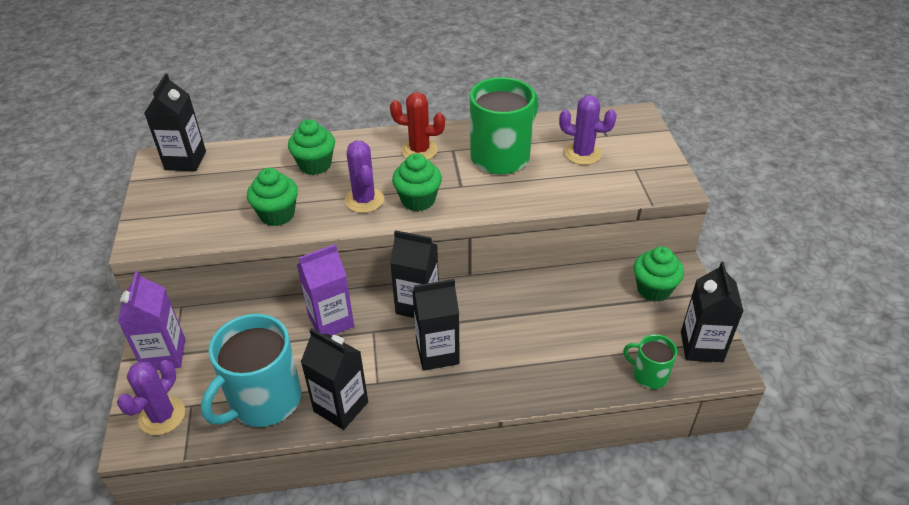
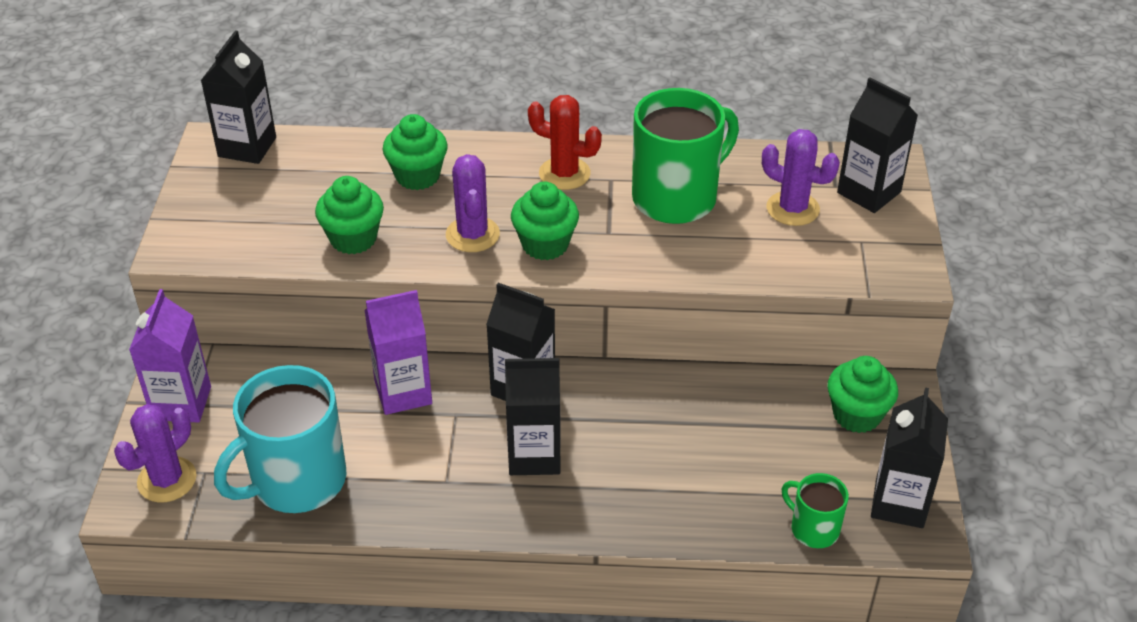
camera: 10 degrees right, 0 degrees up
(341, 407) = (393, 504): black carton -> black carton (869, 192)

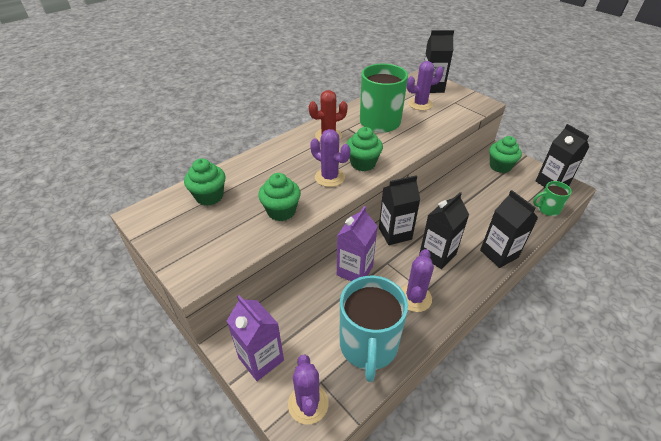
camera: 45 degrees left, 0 degrees up
(247, 147) = (164, 206): black carton -> black carton (499, 254)
(417, 176) = (270, 170): green cupcake -> green cupcake (209, 196)
(423, 478) = (415, 298): none -> purple cactus

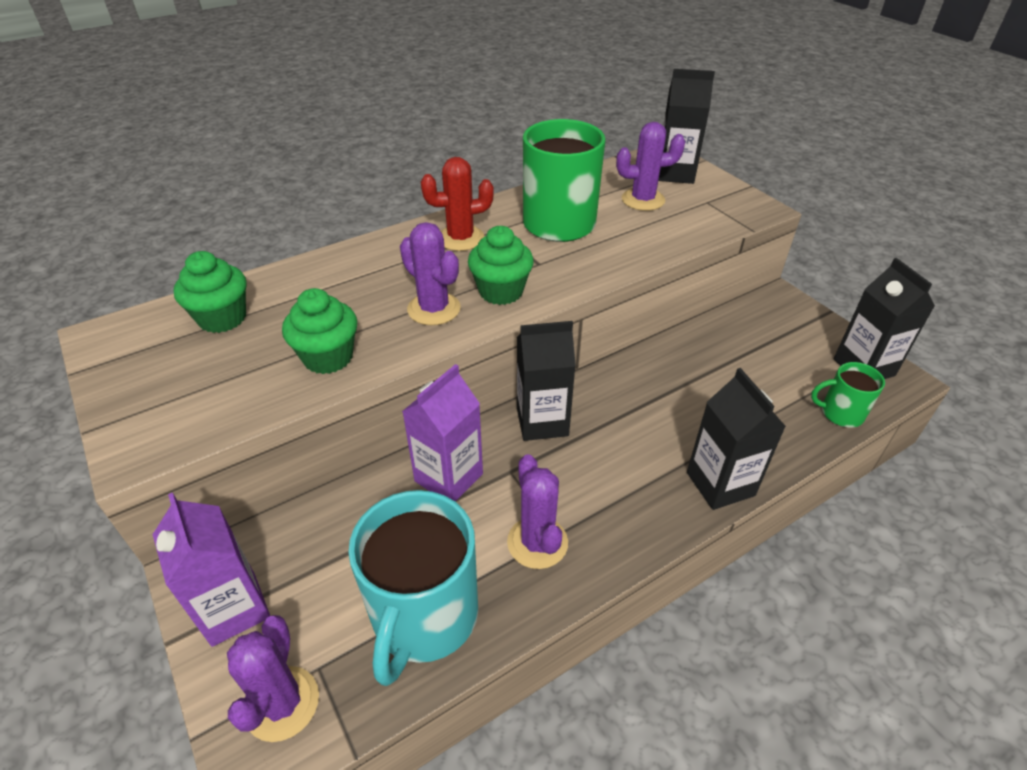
camera: 10 degrees right, 0 degrees up
(415, 298) = (537, 542): purple cactus -> purple cactus turned 45 degrees counterclockwise
(437, 255) = (605, 470): black carton -> none
(500, 166) = (774, 325): green cupcake -> none

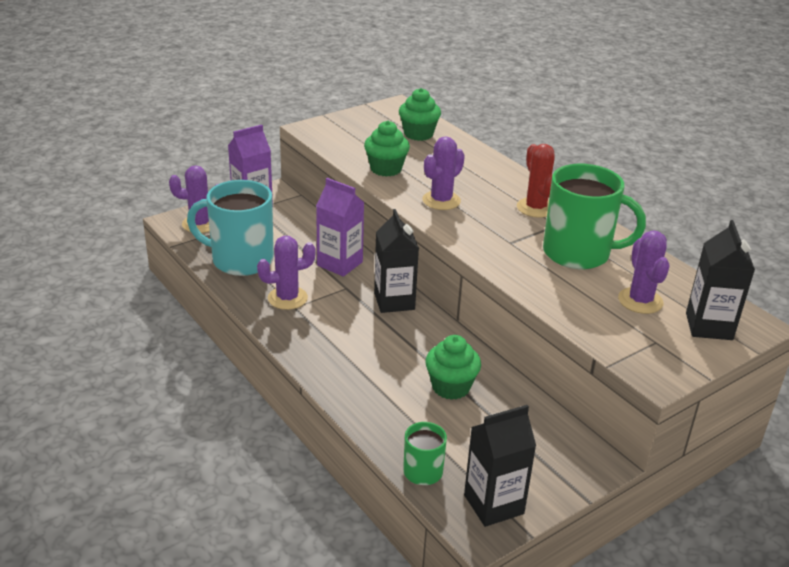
camera: 85 degrees right, 10 degrees down
(501, 291) = (468, 226): green cupcake -> green cupcake (451, 387)
(720, 484) = (336, 383): black carton -> none

